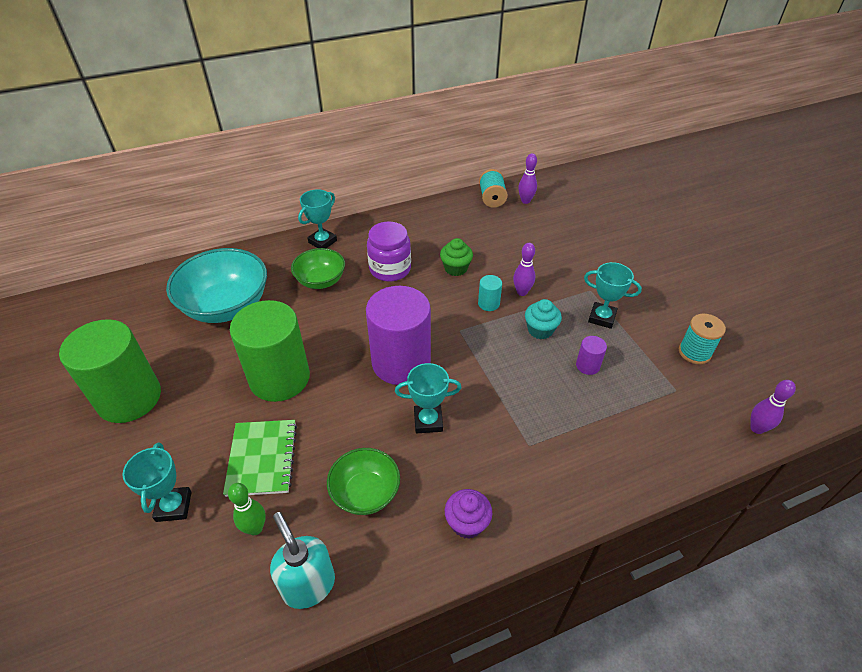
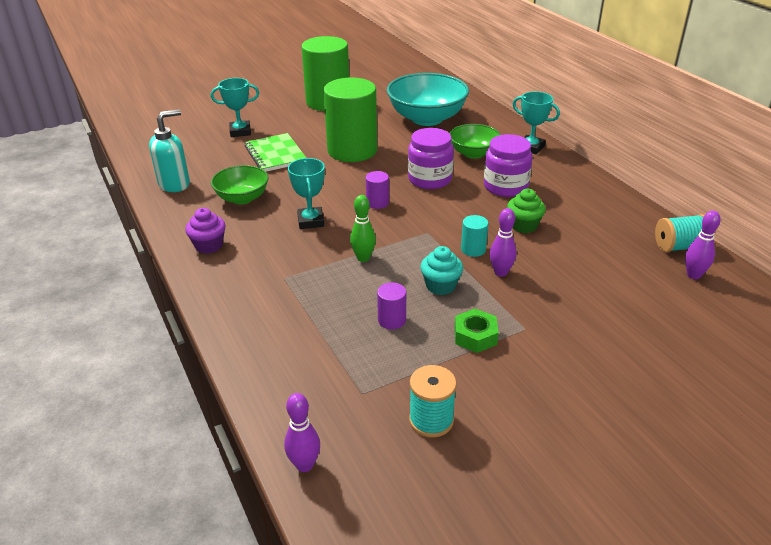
camera: 85 degrees right, 10 degrees down
(255, 528) = (220, 160): green bowling pin -> green bowling pin (363, 258)
(262, 458) = (275, 154): green notebook -> green notebook turned 75 degrees clockwise
(363, 318) = (430, 179): none -> purple jar
(401, 362) = (377, 203): purple cylinder -> purple cylinder, size x0.41
(602, 317) = (475, 336): turquoise trophy -> green nut

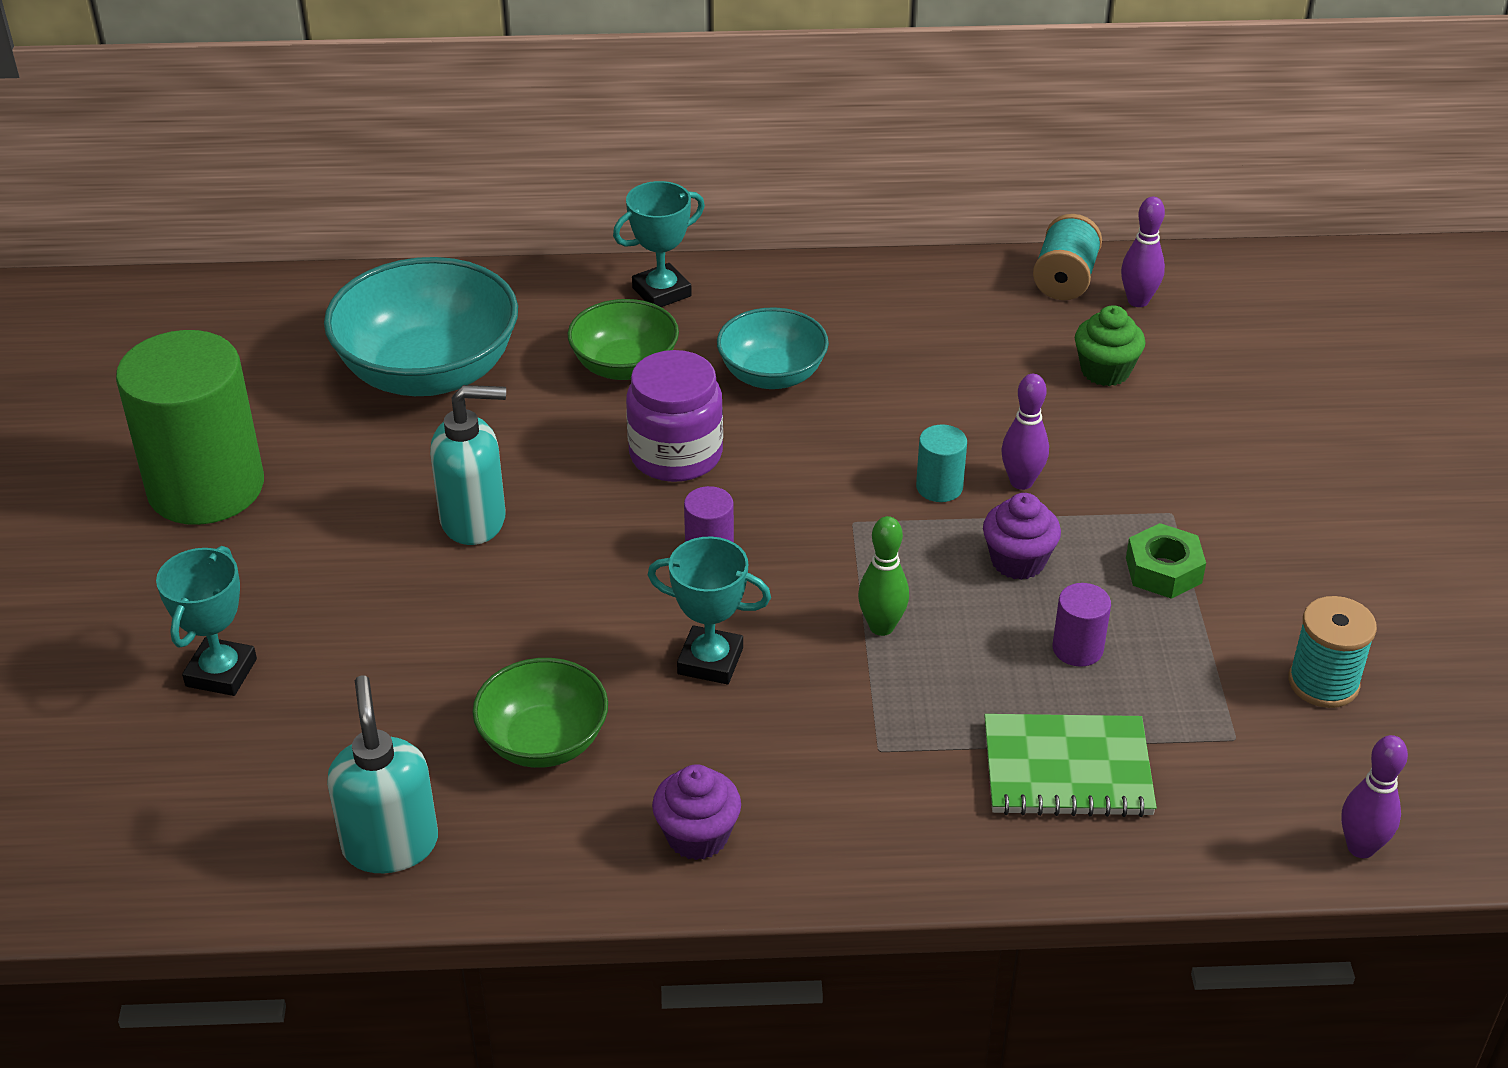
camera: 65 degrees left, 5 degrees up
(275, 154) = (391, 641): green notebook -> green notebook (1067, 769)
(352, 150) = (474, 520): green cylinder -> turquoise soap dispenser
(440, 286) = (1018, 561): turquoise cupcake -> purple cupcake
(505, 186) = (772, 375): purple jar -> turquoise bowl
(523, 225) = (907, 405): green cupcake -> green cupcake (1105, 371)

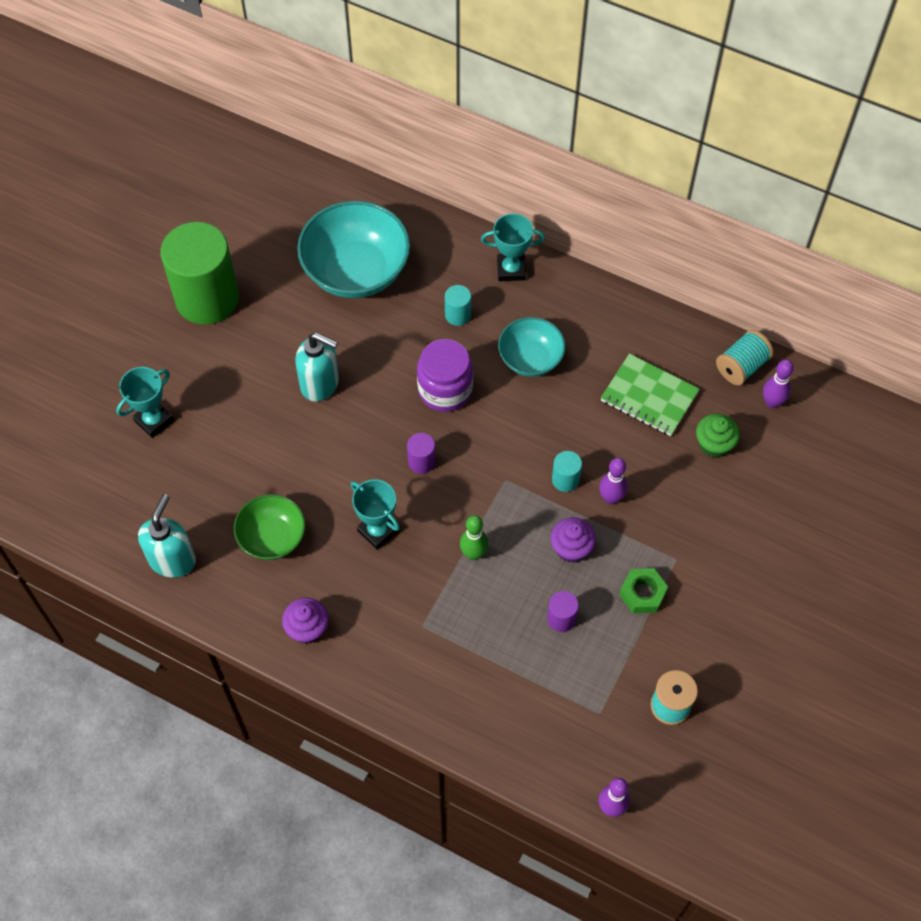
camera: 30 degrees right, 20 degrees up
(624, 366) = (458, 315): green bowl -> turquoise cylinder
(1067, 769) = (503, 686): green notebook -> green notebook (649, 396)

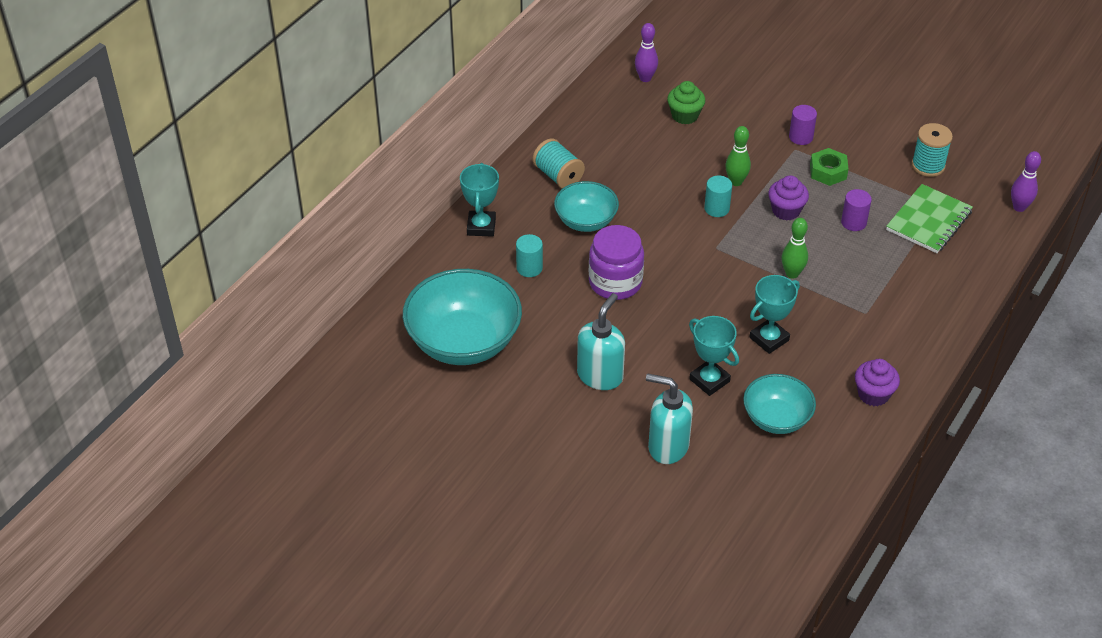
camera: 85 degrees left, 15 degrees down
(153, 420) = (635, 517): turquoise trophy -> turquoise trophy (709, 380)
(172, 560) = (802, 500): turquoise soap dispenser -> turquoise soap dispenser (667, 446)
(207, 298) = (480, 469): green cylinder -> none
(272, 537) = (776, 418): green bowl -> turquoise bowl
(421, 461) = (694, 304): purple cylinder -> purple cylinder (801, 137)
(611, 498) = (736, 182): purple bowling pin -> green bowling pin
(649, 396) = (634, 149): green notebook -> green notebook (928, 221)
(741, 366) = (607, 91): turquoise spool -> turquoise spool (558, 176)

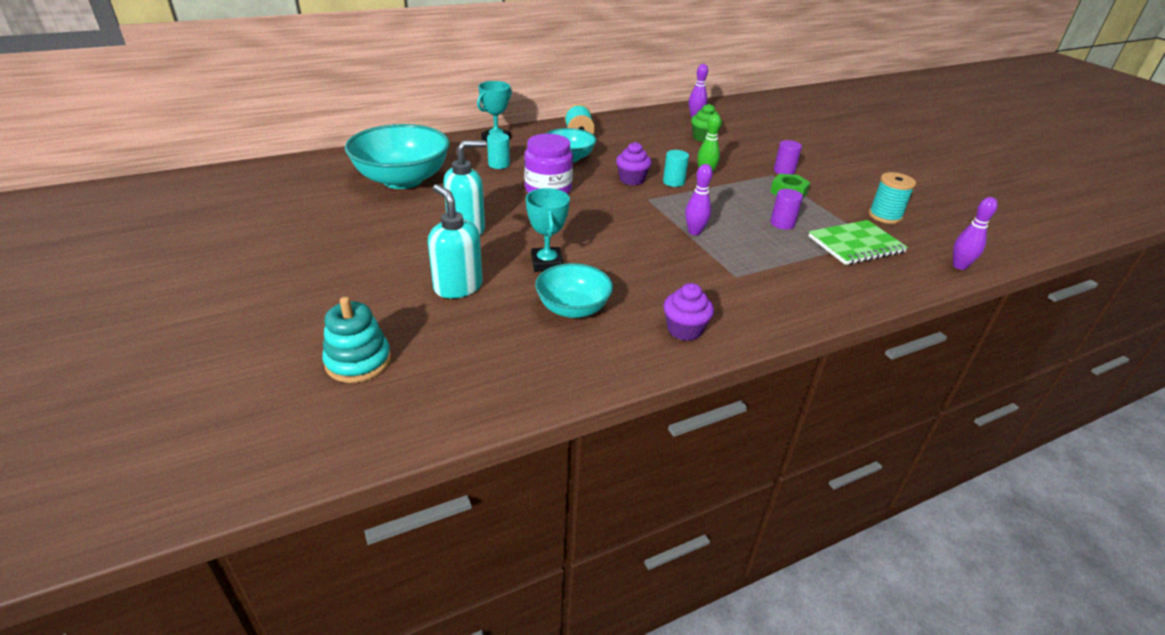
camera: 30 degrees right, 10 degrees down
(678, 556) = (358, 361): none -> turquoise stacking toy
(769, 339) = (629, 259): turquoise trophy -> none
(786, 210) = (729, 200): purple cupcake -> purple cupcake (632, 180)
(792, 274) = (694, 232): green bowling pin -> purple bowling pin

